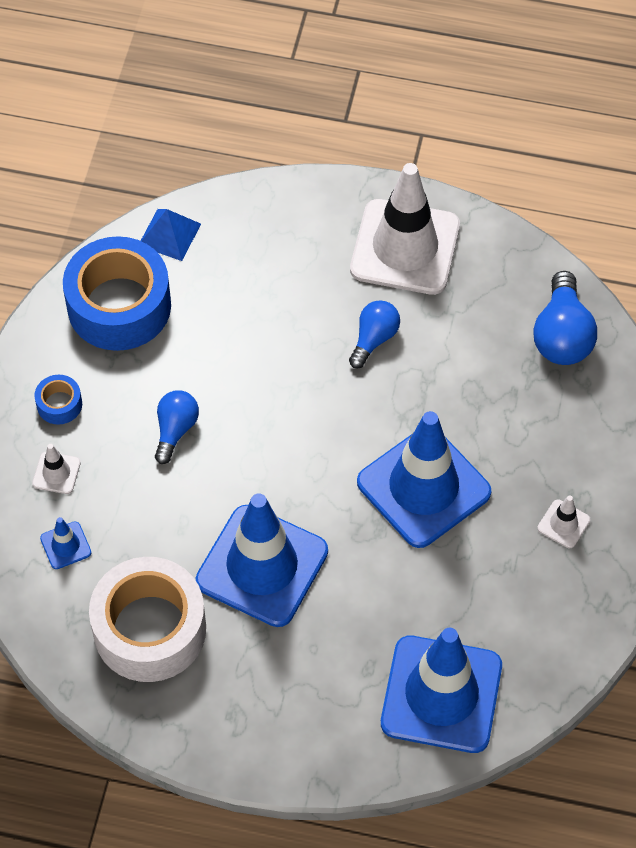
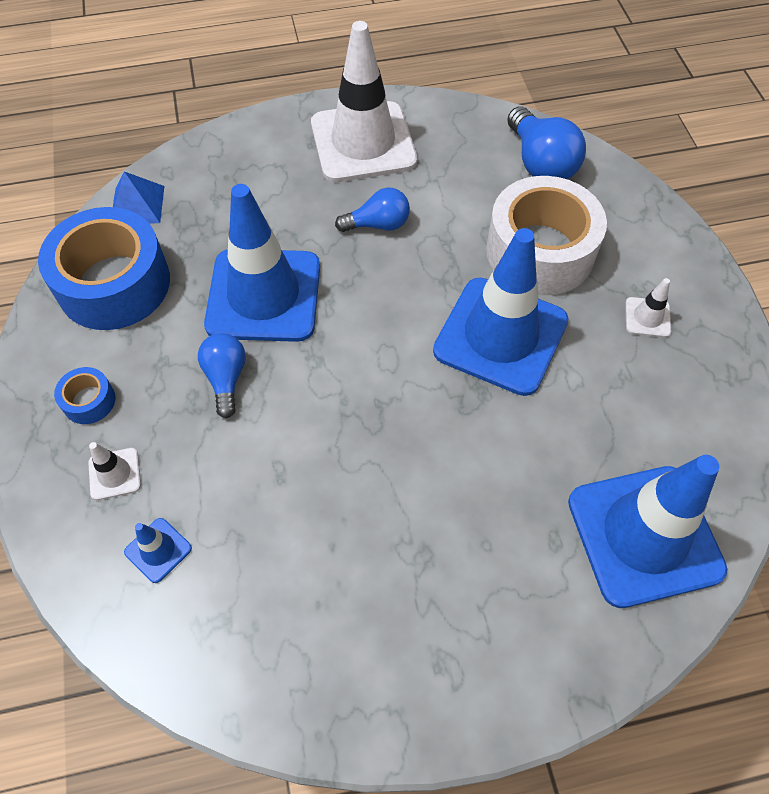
camera: 25 degrees left, 0 degrees up
(150, 629) = (298, 605): white tape -> white tape (540, 251)
(262, 566) = (385, 480): blue traffic cone -> blue traffic cone (264, 295)
(374, 339) = (378, 224): blue light bulb -> blue light bulb turned 75 degrees clockwise

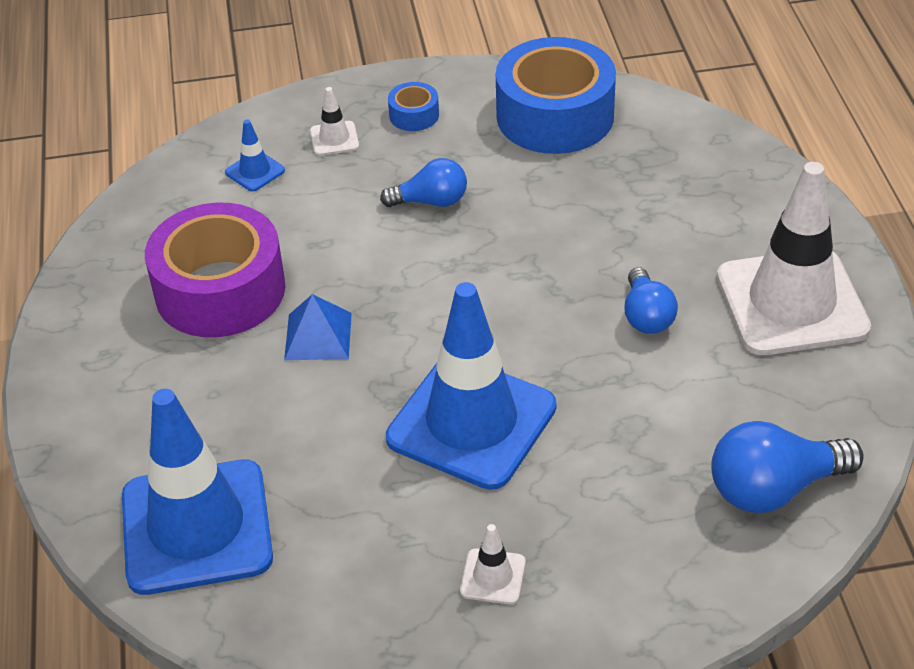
camera: 95 degrees right, 15 degrees down
(137, 205) = (667, 121): blue pyramid -> blue pyramid (318, 336)
(264, 295) = (537, 223): blue traffic cone -> none
(345, 559) = (220, 290): none -> purple tape
(540, 251) = (606, 473): white tape -> none

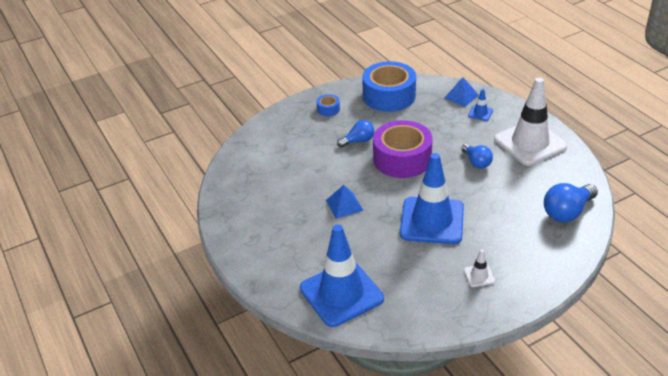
camera: 20 degrees left, 5 degrees down
(220, 290) = (288, 198): purple tape -> purple tape (402, 159)
(255, 171) = (272, 147): blue traffic cone -> blue traffic cone (480, 113)
(334, 139) = (299, 126): white traffic cone -> none
(707, 154) = (461, 96): none -> blue pyramid

